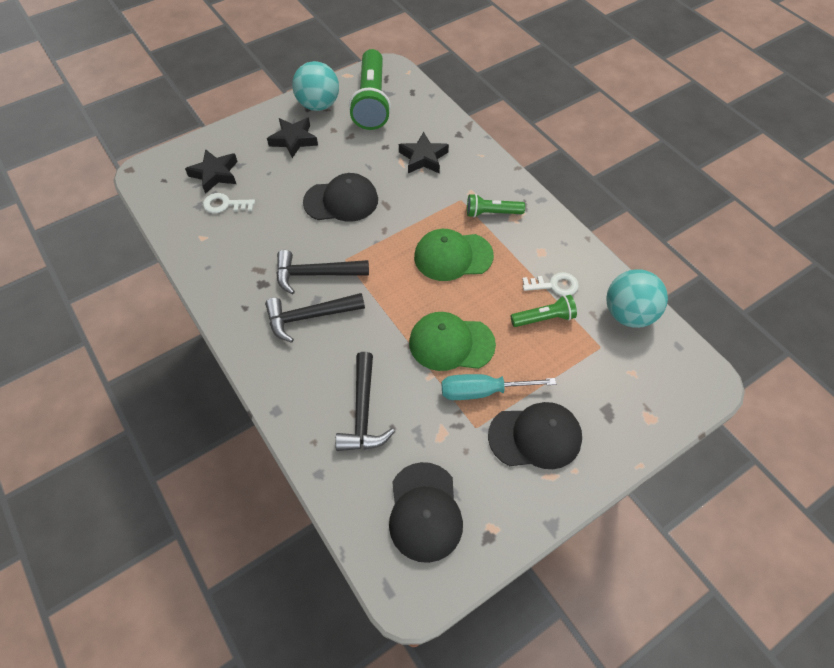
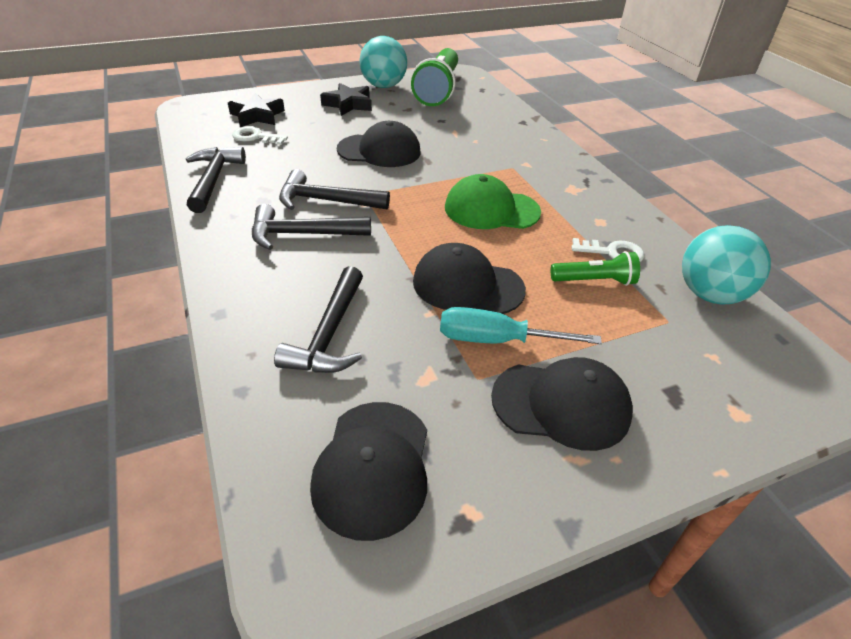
camera: 10 degrees right, 15 degrees down
(210, 268) = (214, 179): none -> black hammer
(423, 158) = (480, 133): black star -> none
(451, 343) = (467, 285): green cap -> black cap
(492, 213) = (546, 182): green flashlight -> none

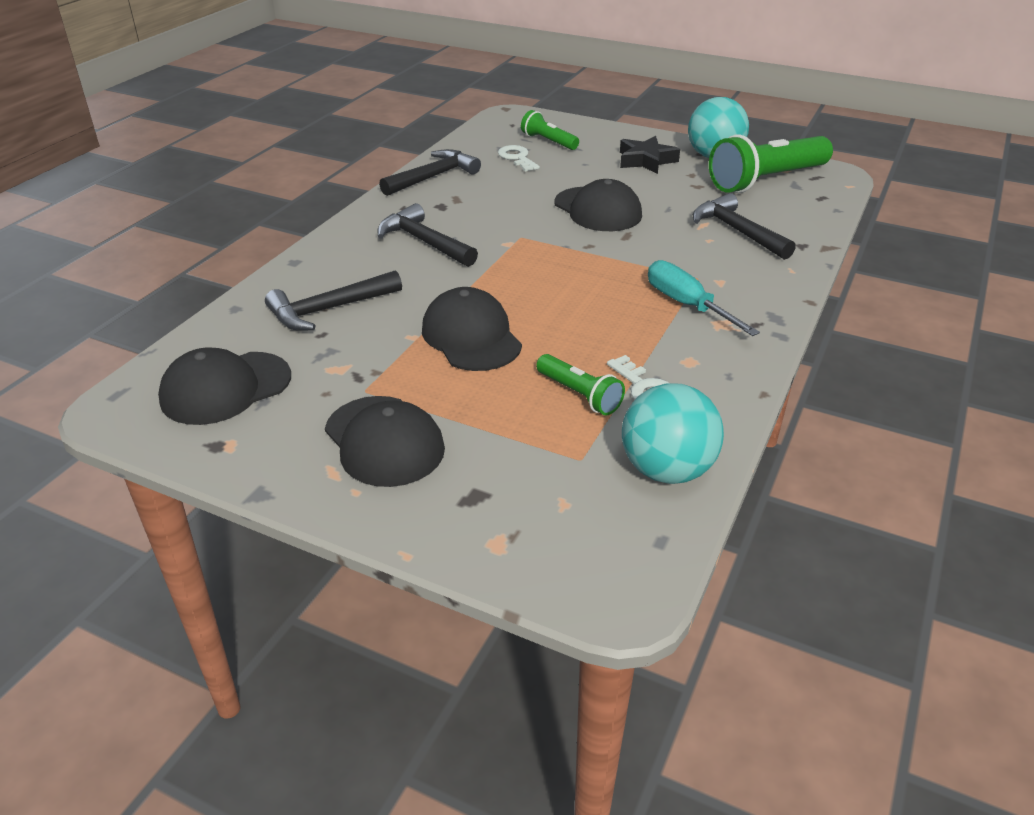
camera: 50 degrees right, 5 degrees down
(257, 116) = (548, 142): black star -> green flashlight
(326, 201) = (482, 227): black hammer -> black hammer (737, 231)
(491, 210) = (602, 299): green cap -> none
(495, 340) = (420, 379): turquoise screwdriver -> turquoise screwdriver (686, 304)

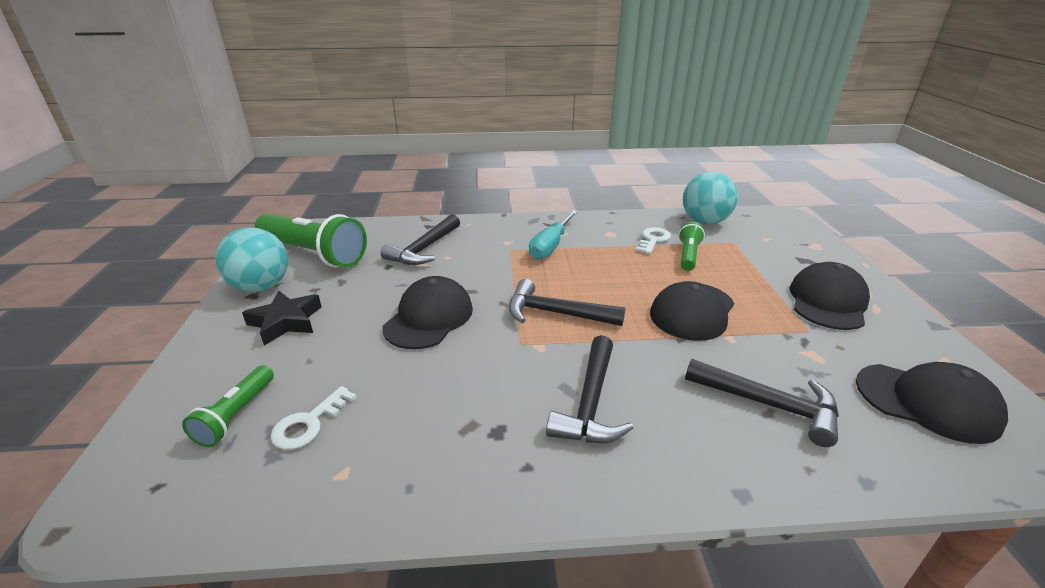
camera: 120 degrees left, 5 degrees down
(433, 177) = (414, 483): black hammer -> black hammer (555, 313)

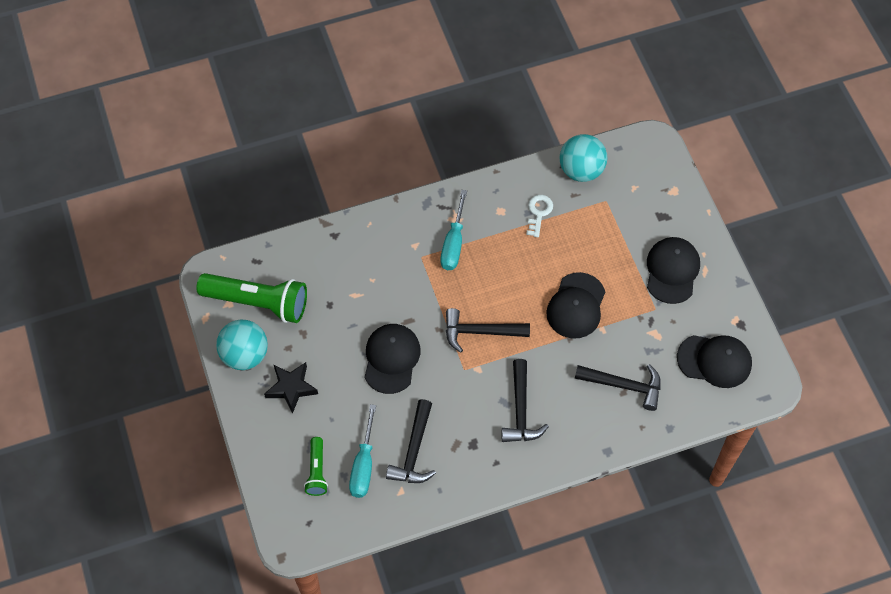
camera: 15 degrees left, 30 degrees up
(309, 423) = (363, 466): white key -> turquoise screwdriver
(424, 249) = (348, 273): black hammer -> black hammer (414, 451)
(688, 255) = (569, 231): green flashlight -> none

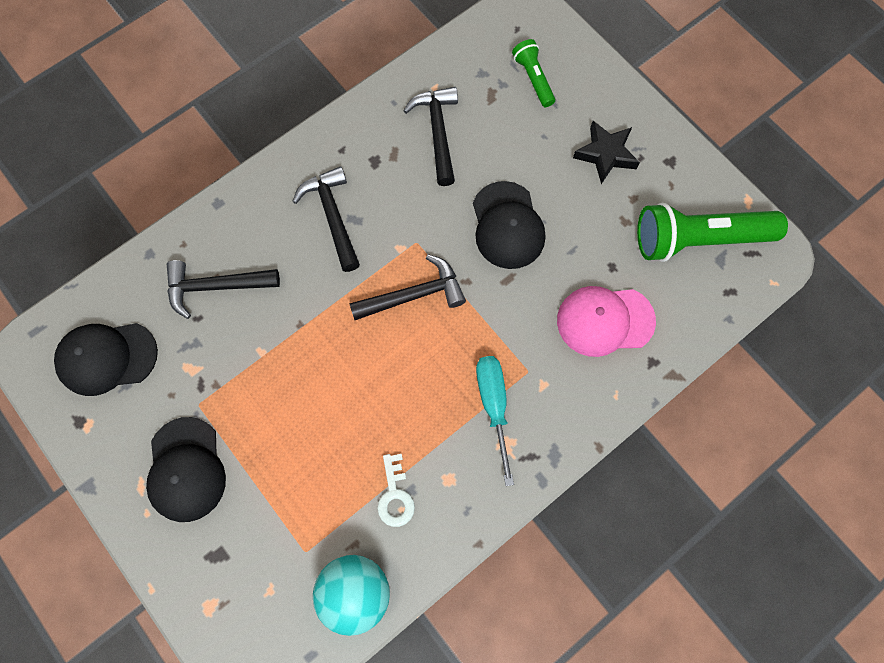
camera: 160 degrees right, 10 degrees up
(245, 355) = (677, 173): turquoise ball -> none
(353, 271) = (605, 321): none -> pink cap
(363, 466) = (486, 100): turquoise screwdriver -> none
(576, 306) = (303, 372): black cap -> none

